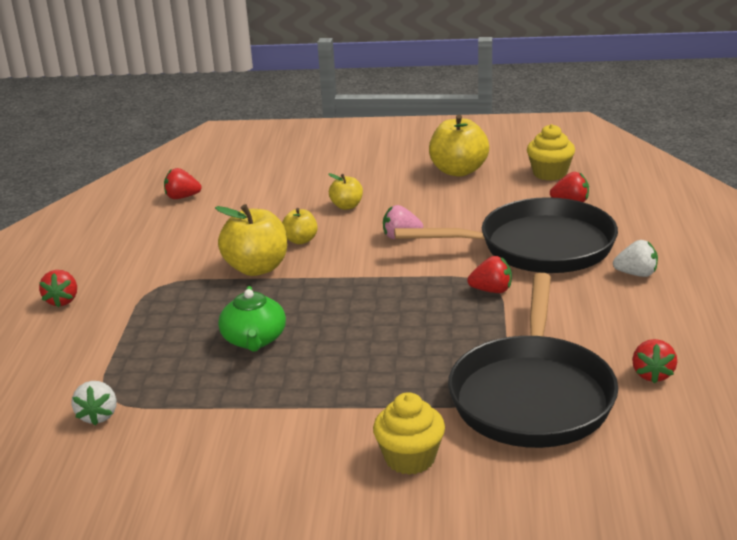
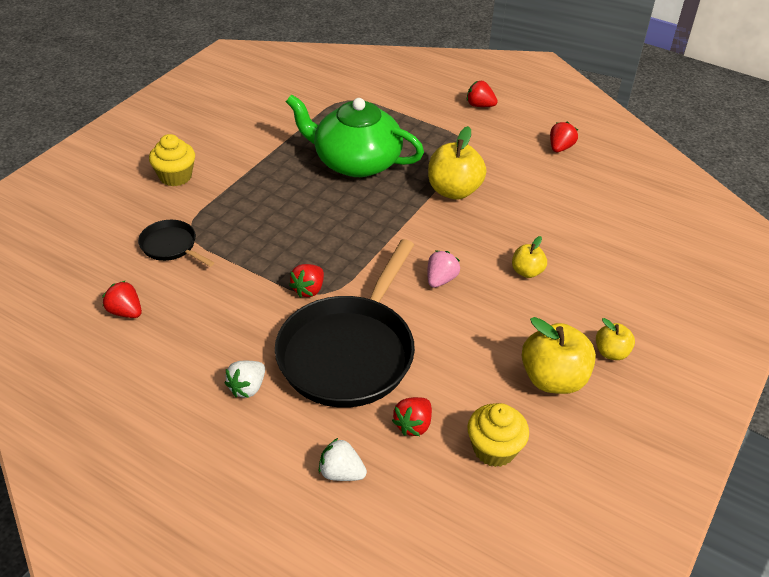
camera: 115 degrees right, 15 degrees up
(98, 416) = (332, 93): white strawberry -> white strawberry (341, 473)
(182, 197) = (616, 190): red strawberry -> red strawberry (560, 148)
(254, 339) = (356, 162): green teapot -> green teapot, size x1.79
(300, 240) = (481, 225): yellow apple -> yellow apple (611, 352)
(532, 395) = (171, 246): black pan -> black pan, size x0.46

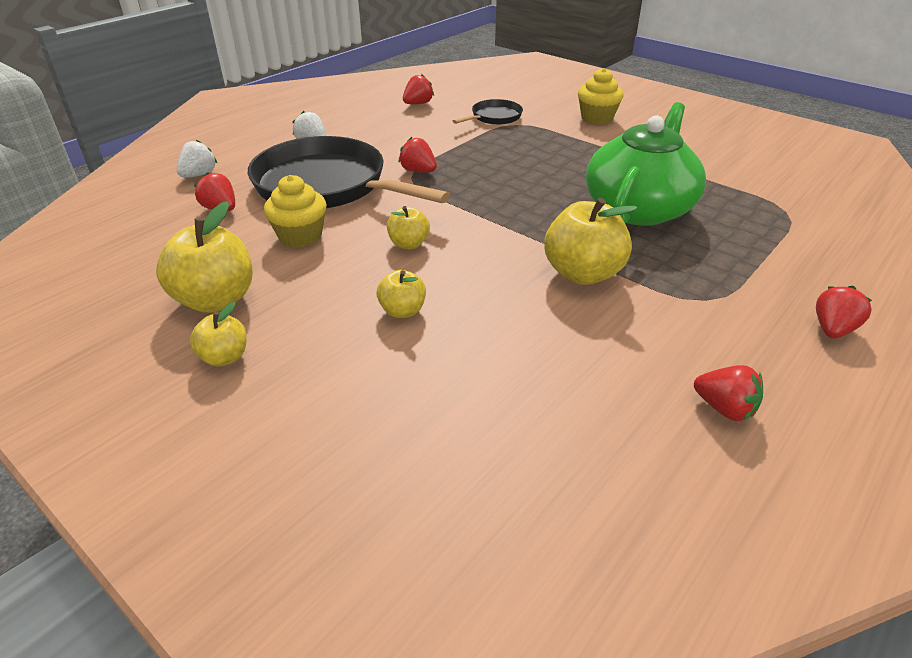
camera: 100 degrees right, 5 degrees down
(441, 279) = (408, 244): pink strawberry -> yellow apple
(494, 449) = (159, 247): yellow cupcake -> yellow cupcake (300, 236)

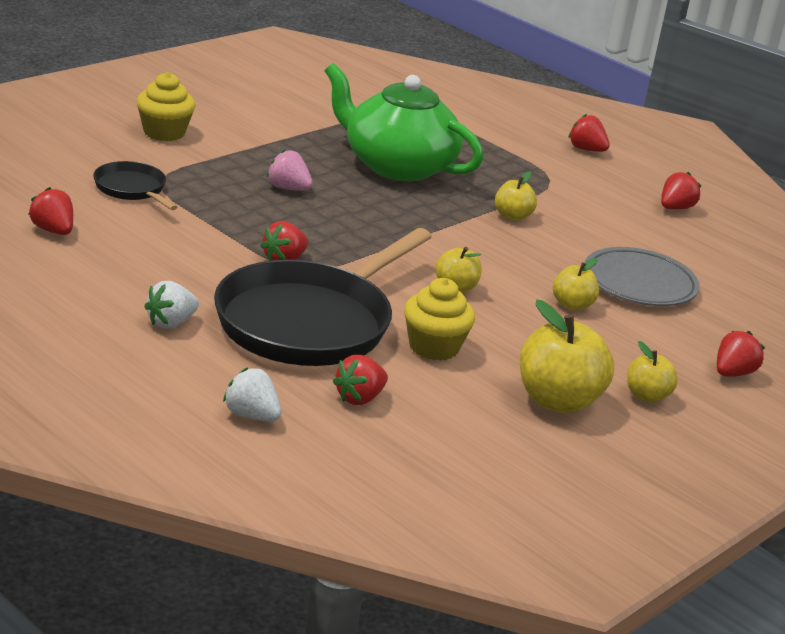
camera: 90 degrees left, 10 degrees down
(278, 433) = (733, 373): none -> red strawberry
(475, 362) = (639, 283): none -> grey plate
(543, 165) = (288, 188): none -> pink strawberry
(583, 273) = (512, 216): yellow apple -> yellow apple, size x0.55

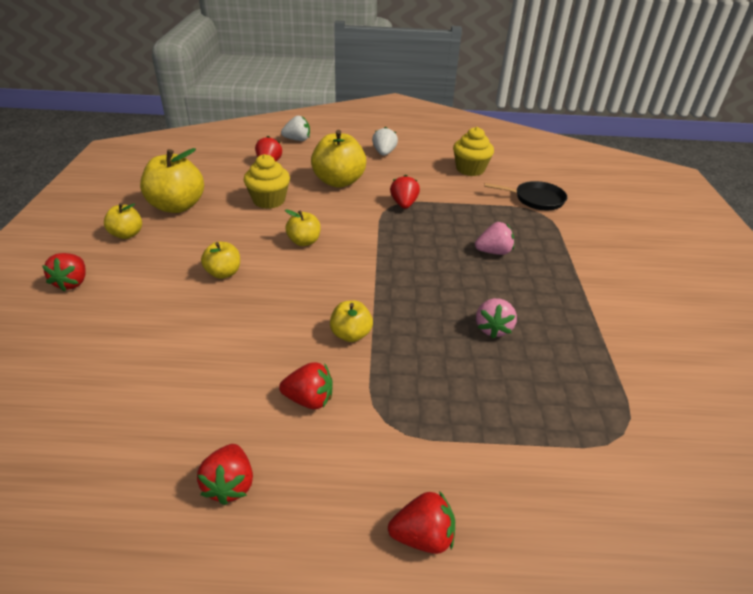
camera: 140 degrees right, 10 degrees up
(53, 230) = (502, 162): red strawberry -> red strawberry (309, 399)
(164, 132) = (623, 246): yellow cupcake -> yellow cupcake (470, 169)
(309, 322) = (339, 181): black pan -> yellow apple
(397, 166) = (493, 328): green teapot -> pink strawberry
(639, 283) = (191, 327): grey plate -> none

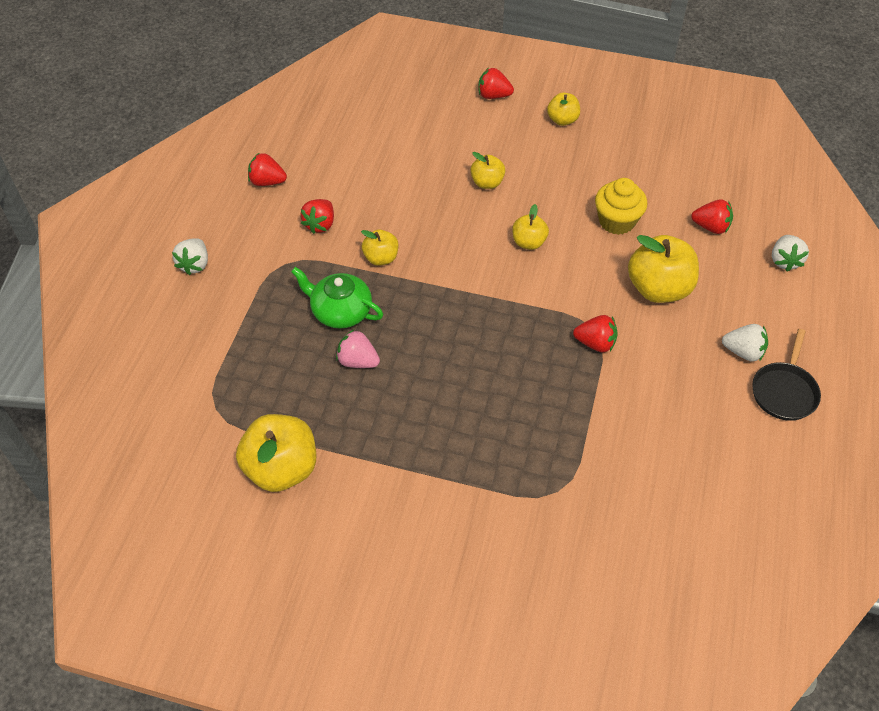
camera: 105 degrees right, 15 degrees up
(177, 206) = (611, 151): yellow apple -> yellow apple (282, 468)
(422, 536) = (195, 264): red strawberry -> white strawberry
(437, 353) = (340, 311): none -> green teapot
(470, 169) = (688, 446): yellow cupcake -> none
(493, 252) = (478, 404): pink strawberry -> none
(536, 199) = (593, 499): black pan -> black pan (784, 391)

